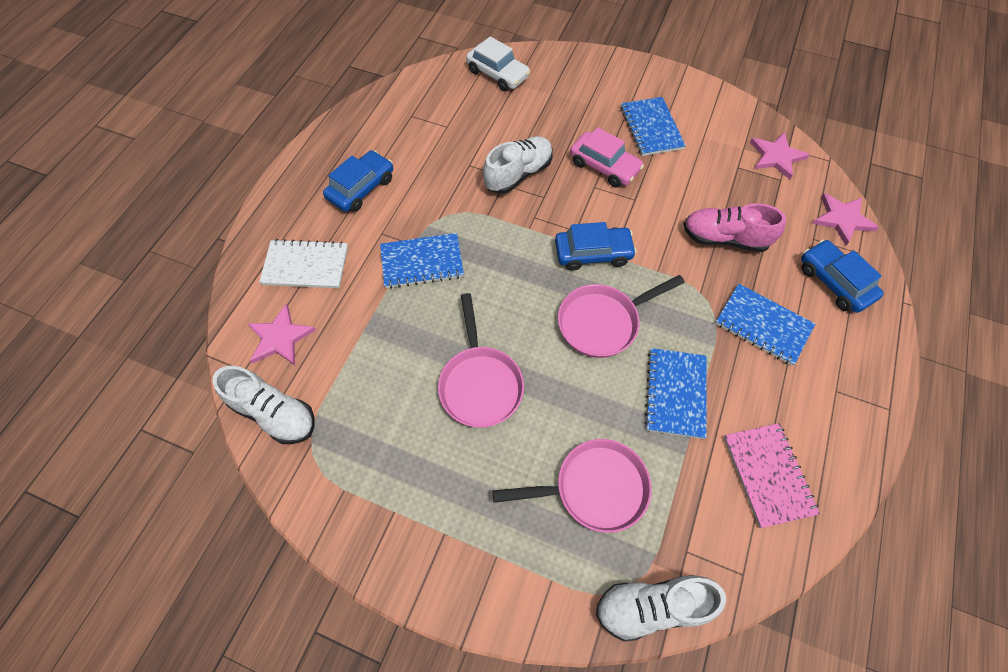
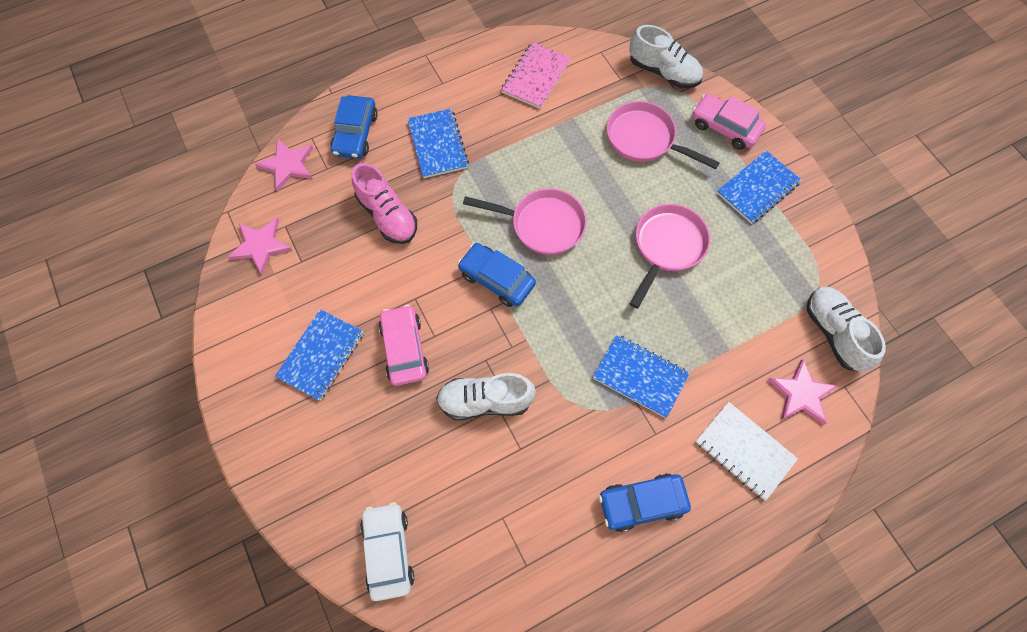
camera: 140 degrees left, 5 degrees up
(524, 579) = (725, 127): none -> pink car
(675, 393) = (542, 149): blue notebook -> blue notebook (758, 188)

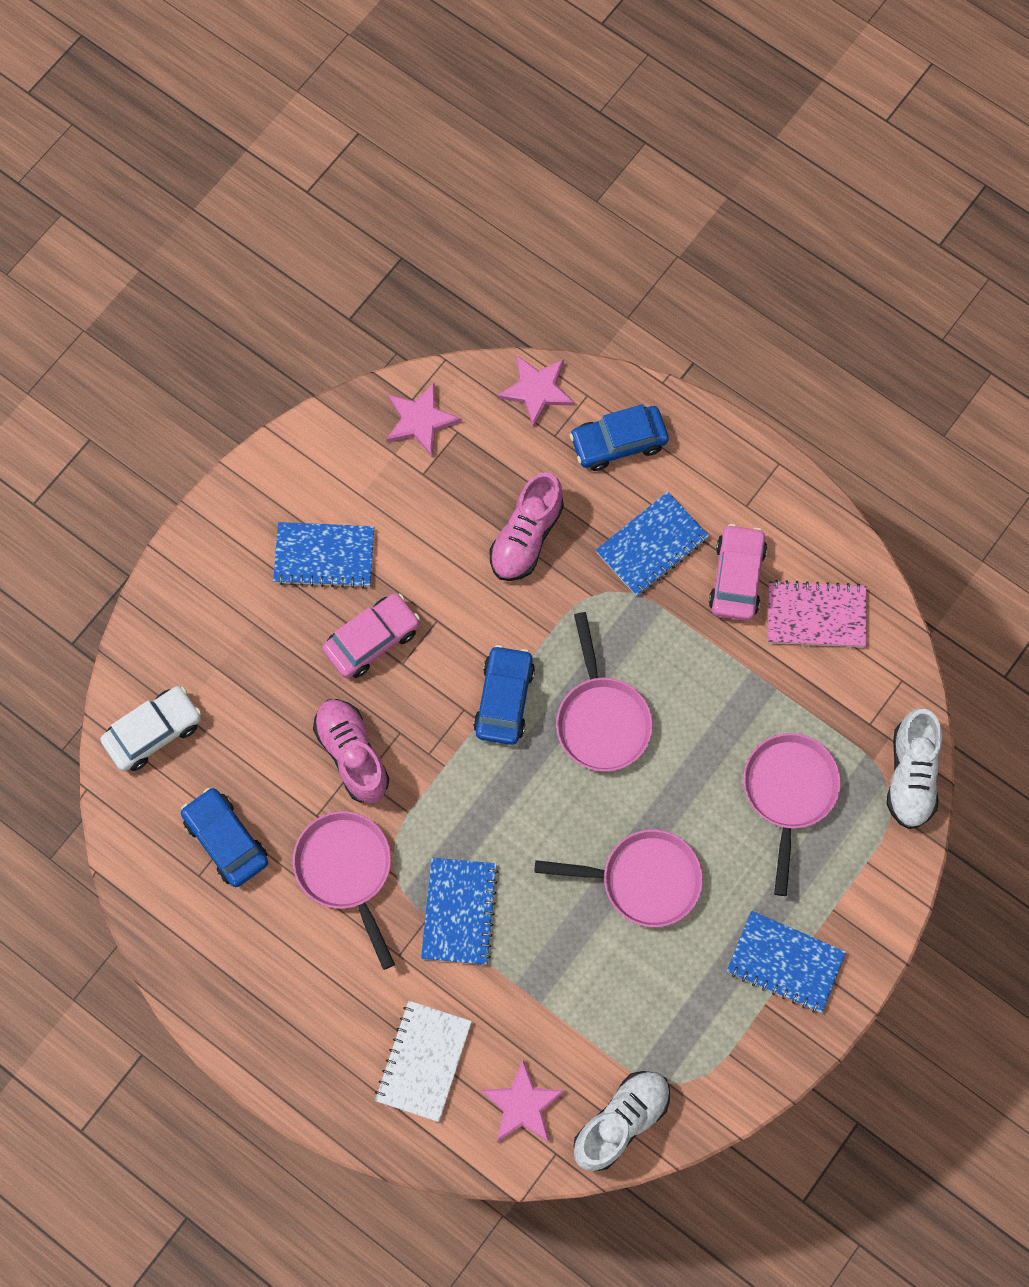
camera: 65 degrees right, 5 degrees up
(485, 401) = (352, 754): white shoe -> pink shoe
(573, 444) = (346, 870): none -> pink pan
(642, 503) = (315, 969): blue car -> blue car (226, 840)
(725, 127) = (860, 888): pink car -> pink car (736, 577)

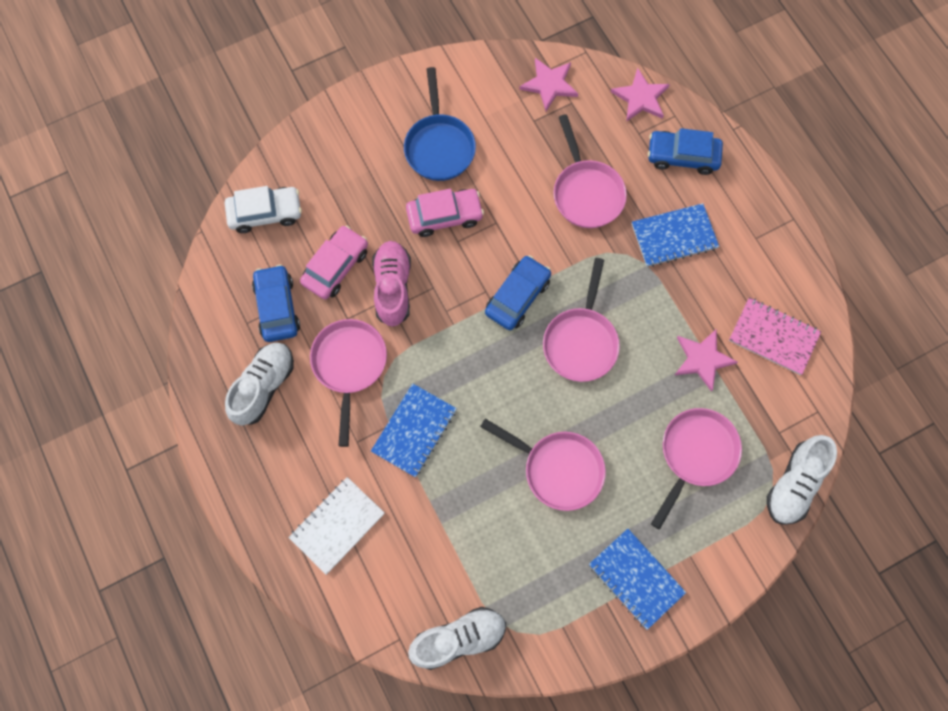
camera: 25 degrees right, 0 degrees up
(258, 941) = (264, 386): none -> white shoe
(324, 556) = (439, 146): blue notebook -> blue pan
(523, 1105) = (393, 591): pink star -> pink star (702, 359)
(526, 537) = (586, 193): pink shoe -> pink pan
(736, 577) = (726, 285): pink car -> pink car (336, 266)

